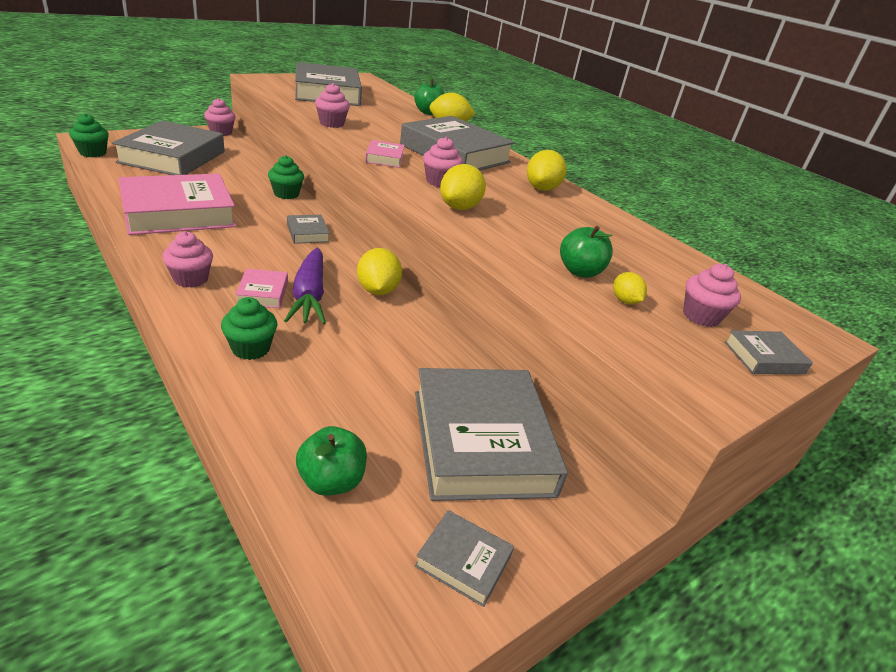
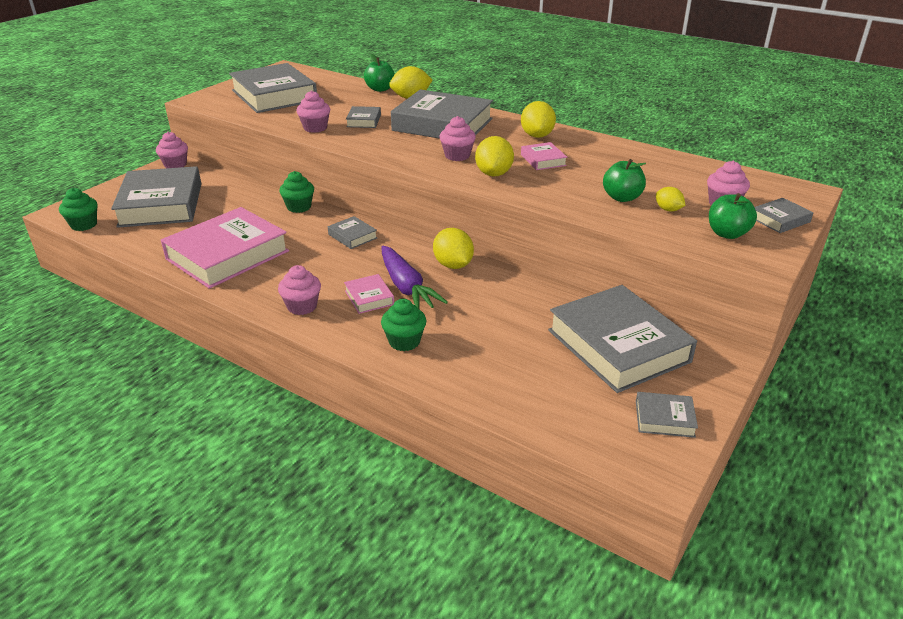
camera: 15 degrees left, 0 degrees up
(331, 481) = (545, 405): green apple -> green apple (727, 234)
(383, 130) = (364, 121): none -> grey book
(384, 158) = (393, 148): pink book -> pink book (543, 160)

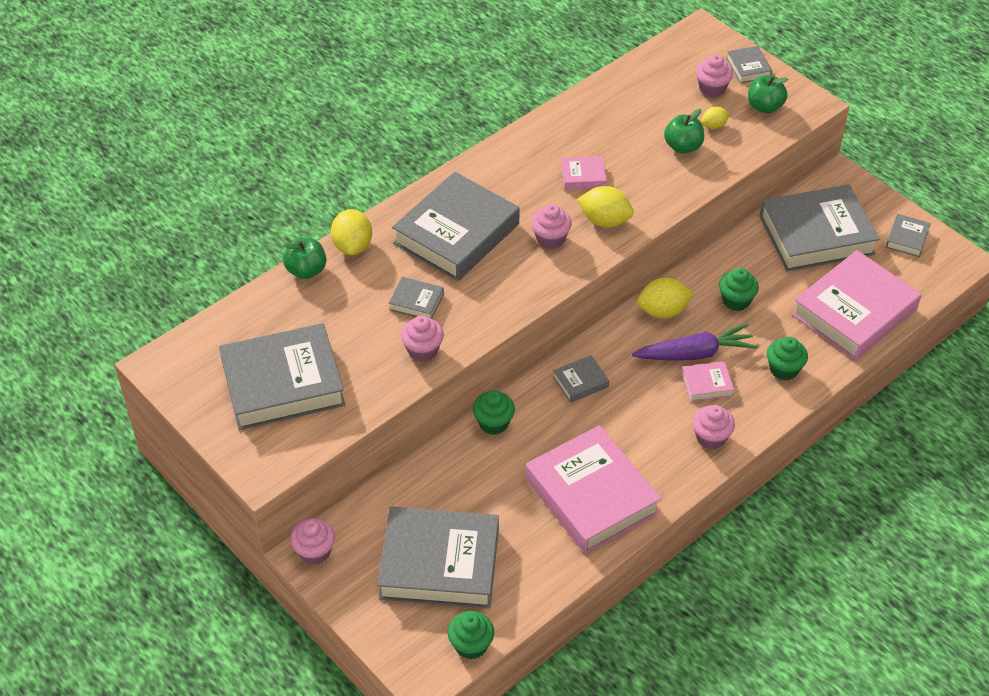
camera: 75 degrees left, 15 degrees up
(487, 303) = (736, 301): none -> green cupcake
(512, 384) = (854, 312): none -> pink book
(537, 136) = (518, 164): yellow lemon -> none

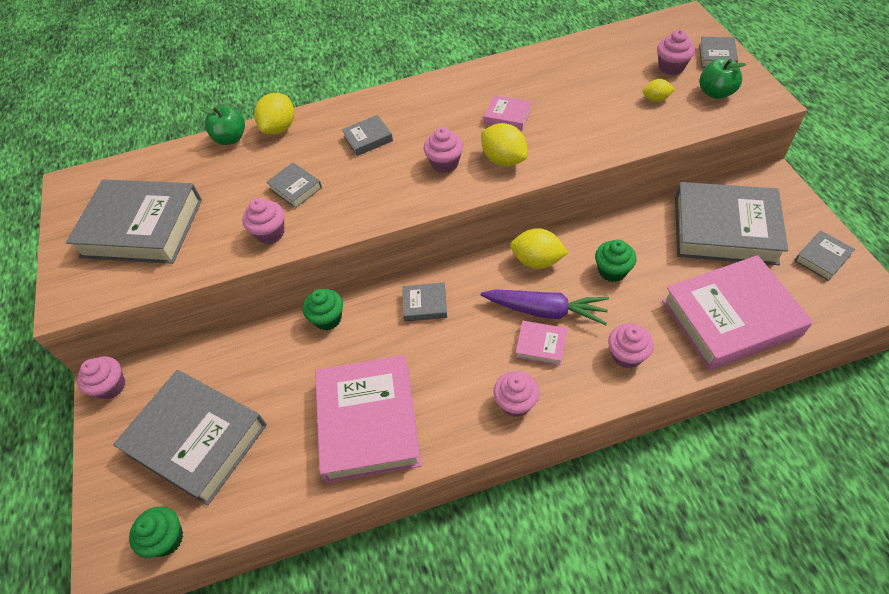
camera: 30 degrees right, 5 degrees up
(456, 234) = (368, 139): grey book -> grey book, size x0.43
(683, 147) = (615, 111): green apple -> none
(784, 369) = (626, 355): green cupcake -> pink cupcake

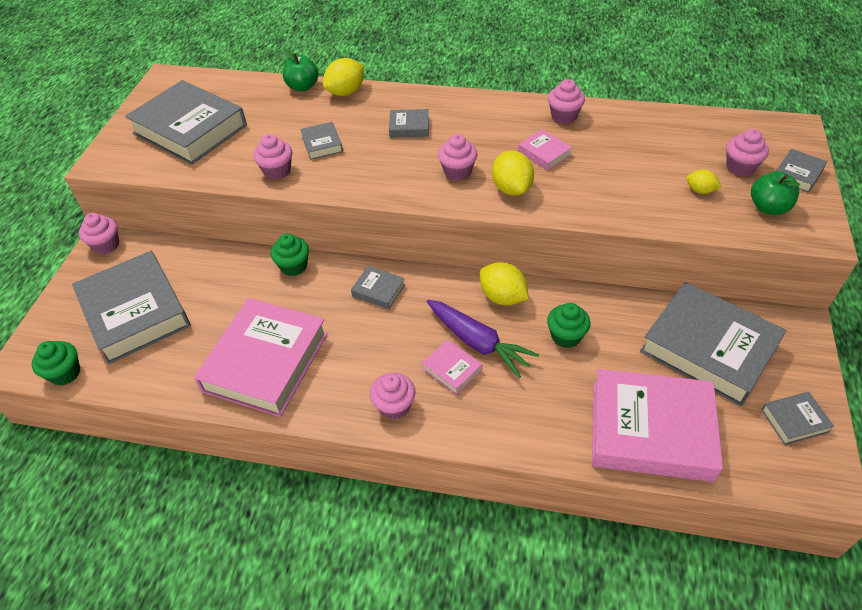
camera: 25 degrees right, 5 degrees down
(626, 355) = (523, 415): pink cupcake -> pink cupcake (564, 116)

